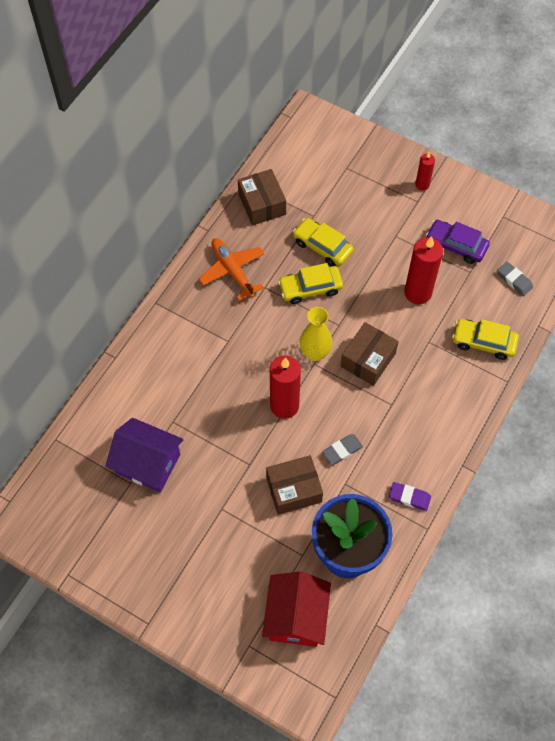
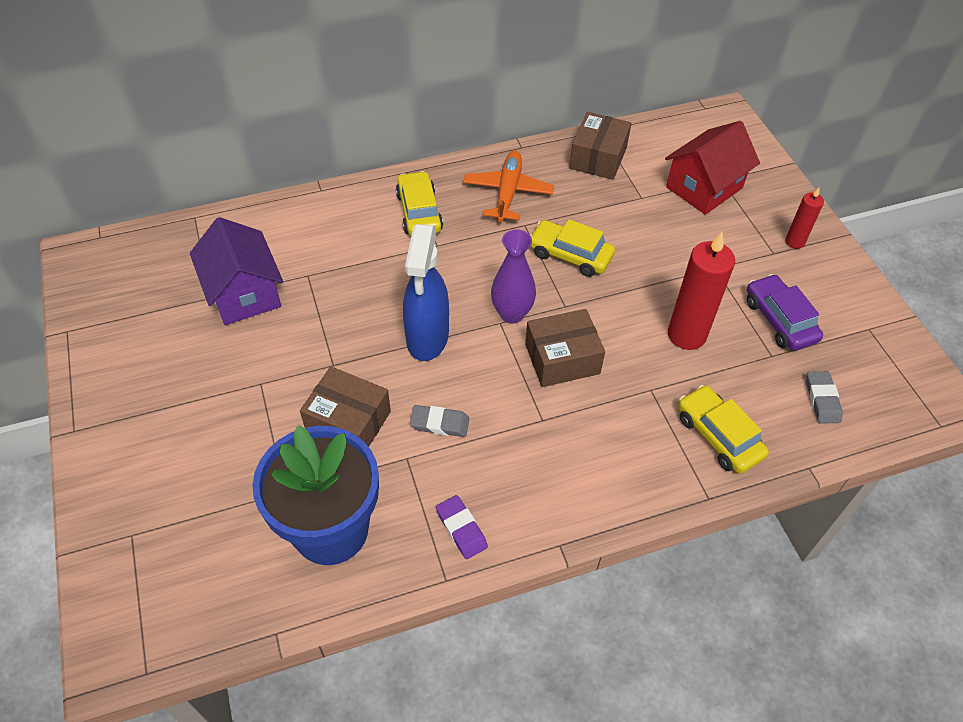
camera: 40 degrees right, 10 degrees down
(284, 406) = (427, 338): red candle -> blue spray bottle
(296, 616) = (207, 548): red house -> red house (704, 187)
(315, 353) = (512, 314): yellow vase -> purple vase
(322, 247) = (622, 228): yellow car -> yellow car (419, 212)

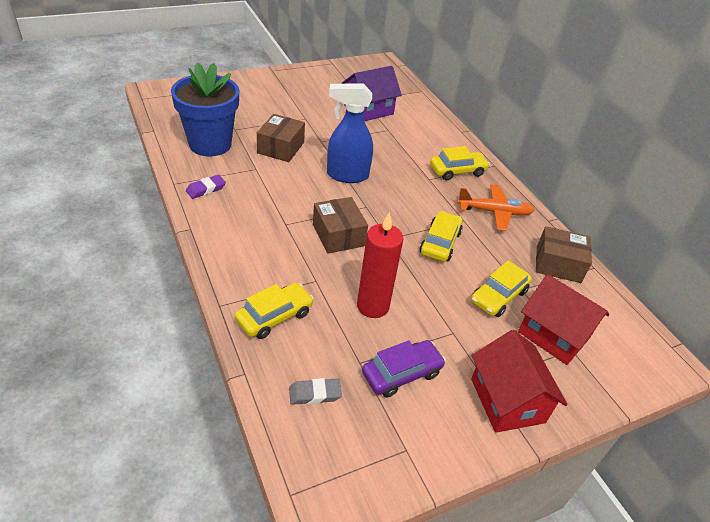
camera: 80 degrees right, 10 degrees down
(439, 423) = (281, 181): grey eraser -> none
(512, 314) = (375, 212): purple vase -> none
(655, 219) = (498, 296): none -> yellow car
(794, 242) = (507, 400): red candle -> red house

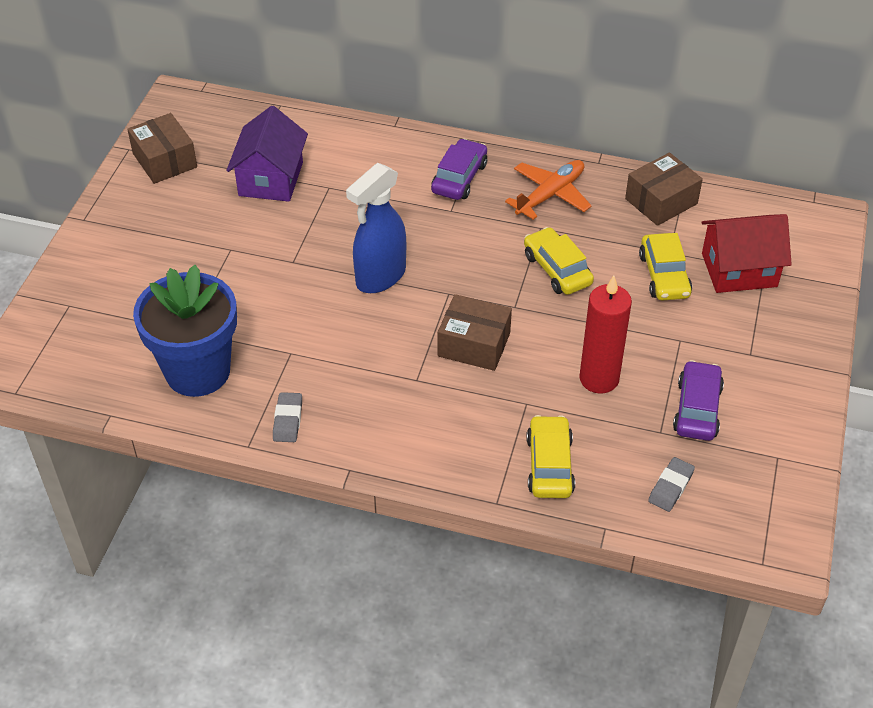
camera: 45 degrees left, 5 degrees up
(206, 189) = (288, 420): purple eraser -> grey eraser
(281, 148) = (270, 307): brown box -> brown box (165, 160)
(457, 171) = (459, 178): yellow car -> purple car
(507, 400) = (781, 354): red house -> none

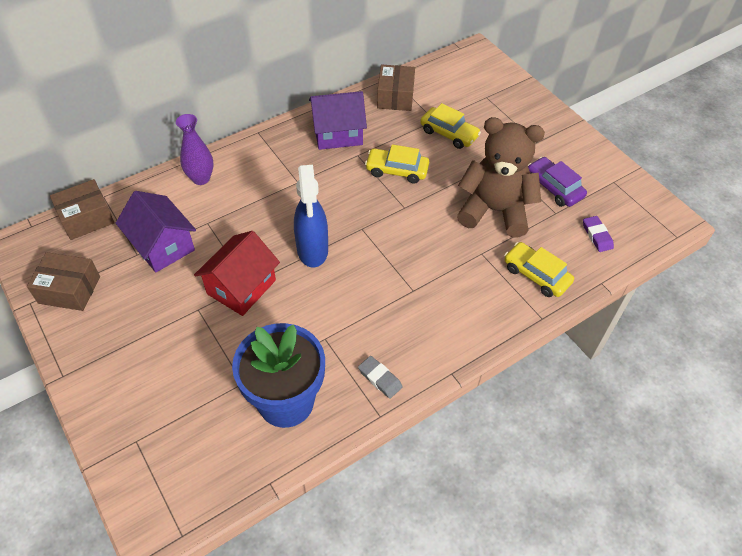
camera: 50 degrees left, 5 degrees up
(374, 146) = (201, 178): none -> purple vase
(459, 178) = (277, 160): purple car -> none
(474, 344) = (414, 245): brown box -> brown box (86, 218)
(550, 195) = (338, 134): orange plane -> purple house
(599, 379) = (494, 210): red candle -> brown teddy bear
(670, 487) = (597, 236): grey eraser -> purple eraser
(739, 270) = (476, 105): red house -> red house (241, 287)

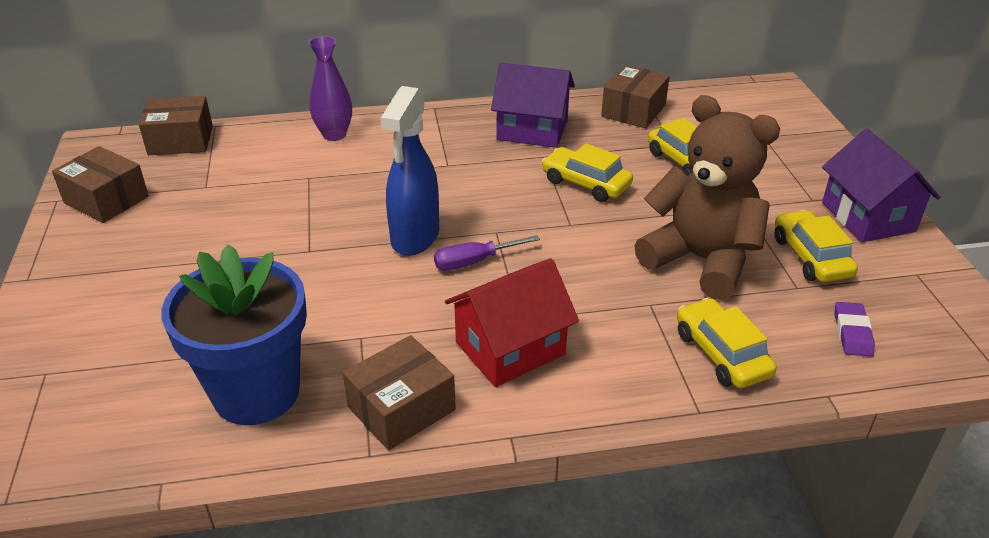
camera: 25 degrees right, 15 degrees down
(162, 246) = (240, 186): purple house -> purple house (868, 217)
(241, 287) = (298, 251): red house -> red house (510, 348)
(361, 257) = (474, 262): none -> purple screwdriver
(380, 378) = (401, 408): grey eraser -> brown box
(554, 188) = (811, 257): purple car -> yellow car

